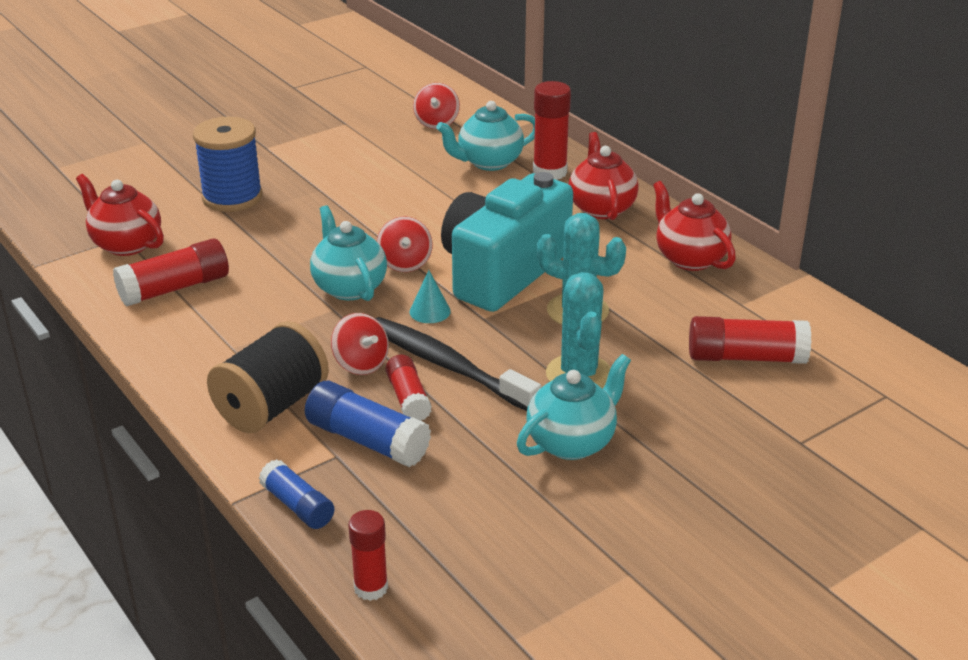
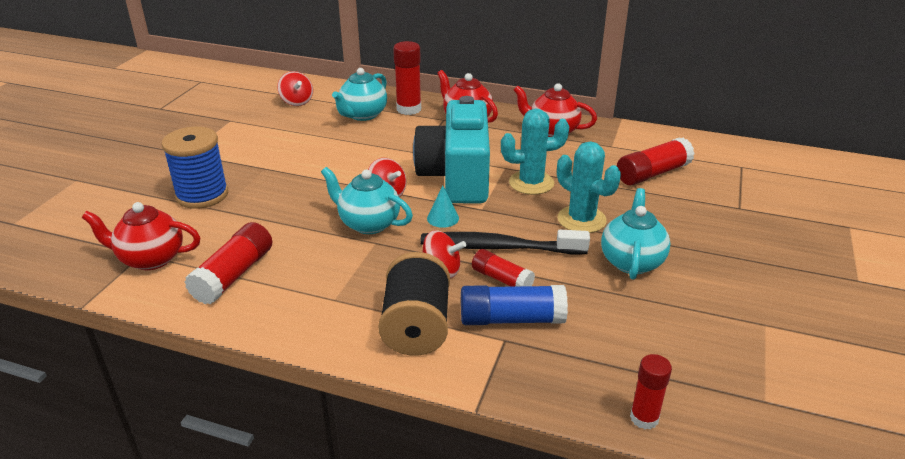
camera: 35 degrees left, 0 degrees up
(297, 506) = (524, 388): blue glue stick -> none

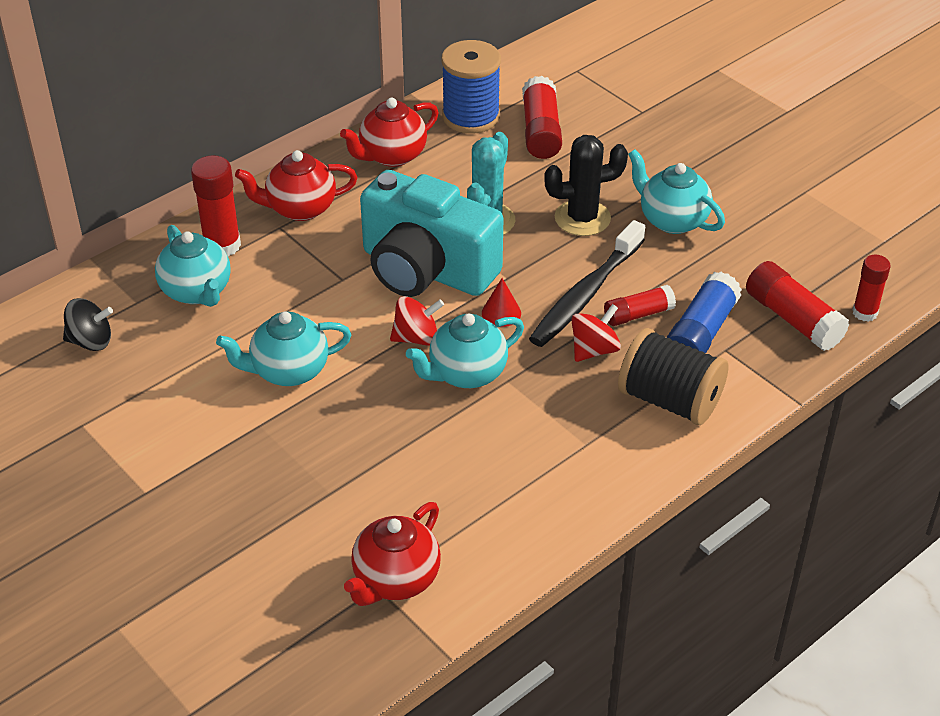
camera: 60 degrees left, 10 degrees up
(202, 195) = (279, 501): blue spool -> blue spool (471, 117)
(233, 275) = (485, 512): red glue stick -> red glue stick (793, 319)
(297, 102) = (91, 341): red spinning top -> black spinning top
(319, 162) = (288, 371): none -> turquoise teapot
(443, 218) = (501, 313): turquoise cone -> red cone
(581, 220) = (582, 218): turquoise cactus -> black cactus

